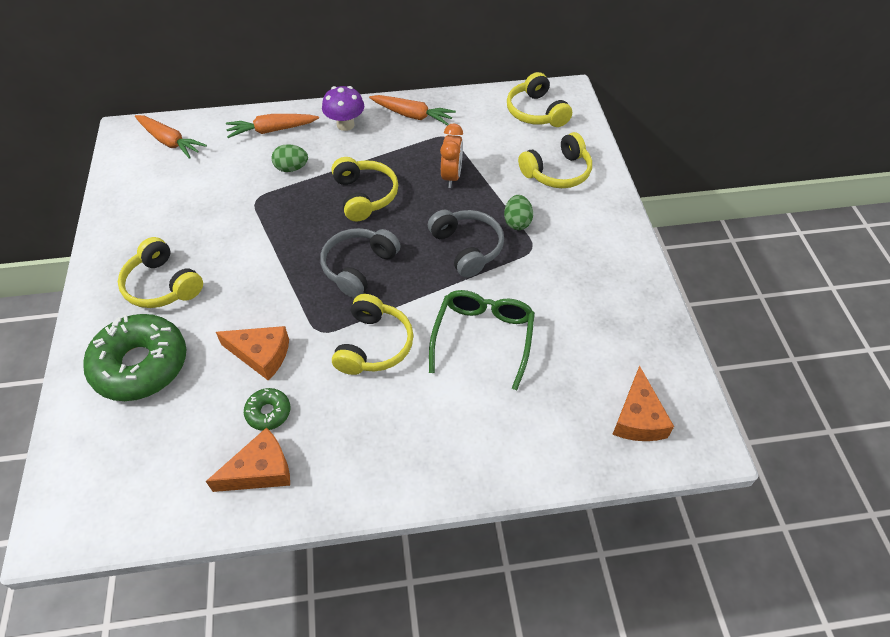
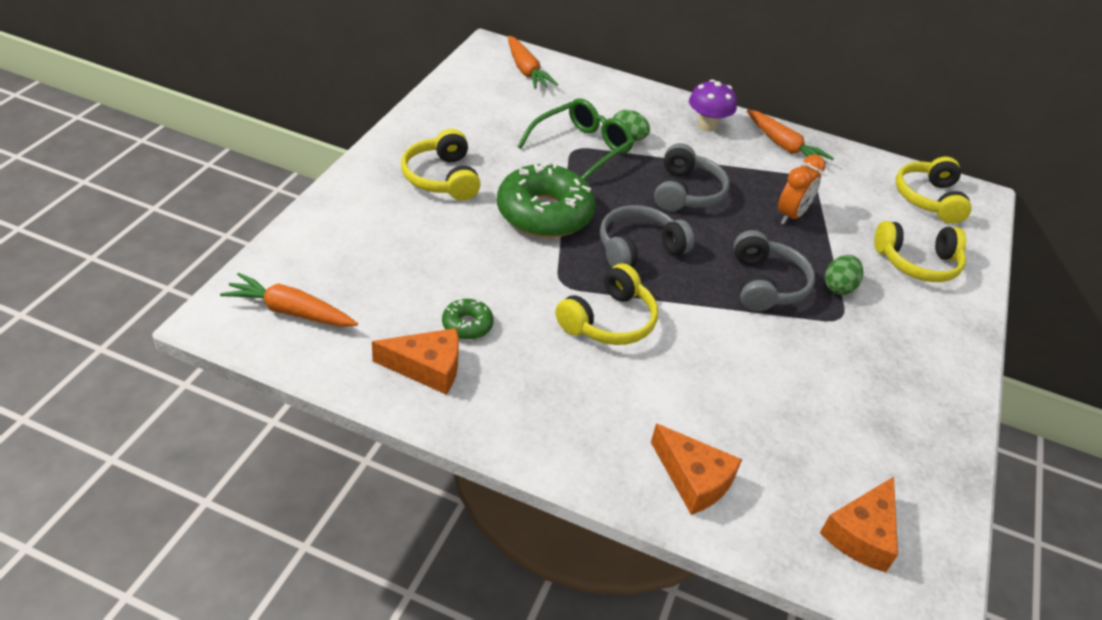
camera: 25 degrees right, 10 degrees down
(141, 365) = (380, 230): green donut -> green donut (544, 213)
(261, 355) = (493, 275): orange cheese -> orange cheese (693, 479)
(272, 130) = (629, 100): orange carrot -> orange carrot (290, 311)
(365, 196) = (686, 192): yellow headphones -> grey headphones
(483, 338) = (729, 371): green glasses -> green glasses (582, 149)

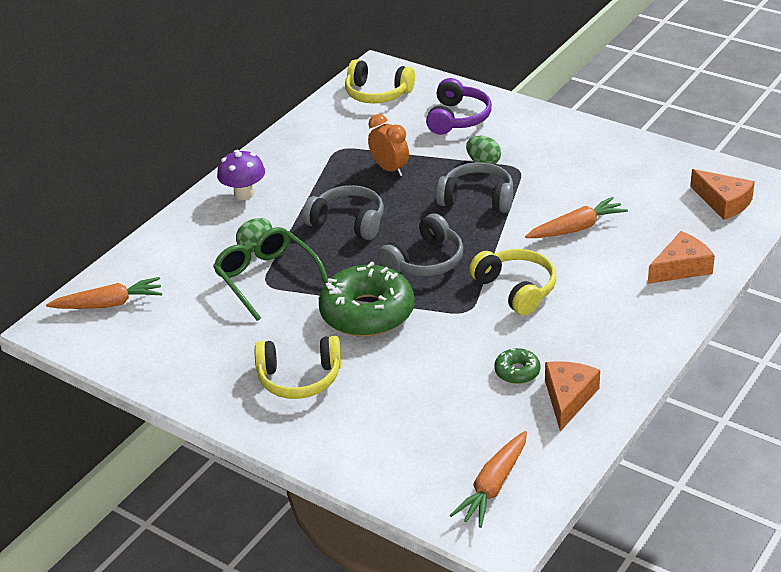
camera: 70 degrees left, 5 degrees down
(638, 249) = (425, 261): grey headphones -> grey headphones turned 120 degrees counterclockwise
(784, 146) = (287, 154): orange carrot -> orange carrot (576, 228)
(917, 263) = (457, 118): yellow headphones -> purple headphones

